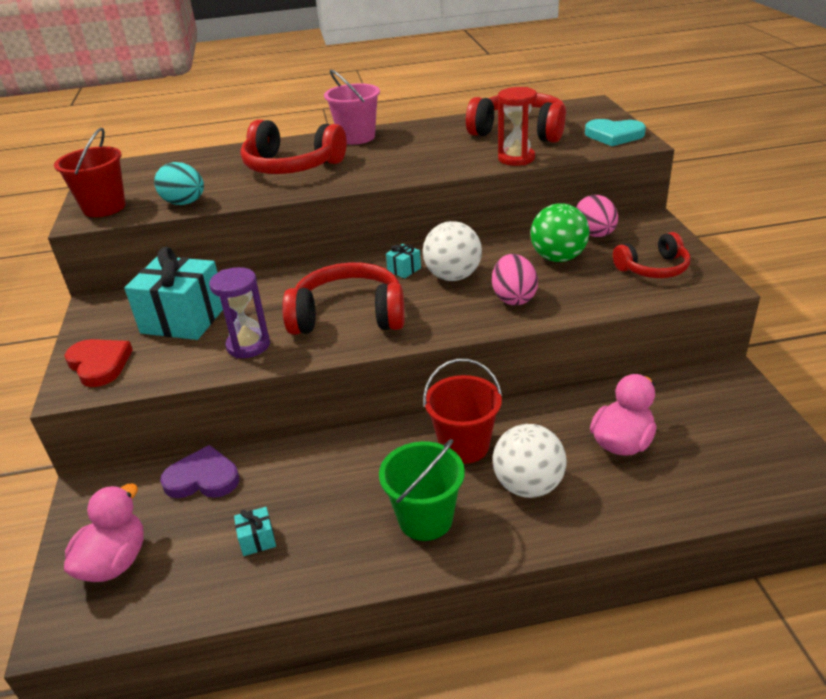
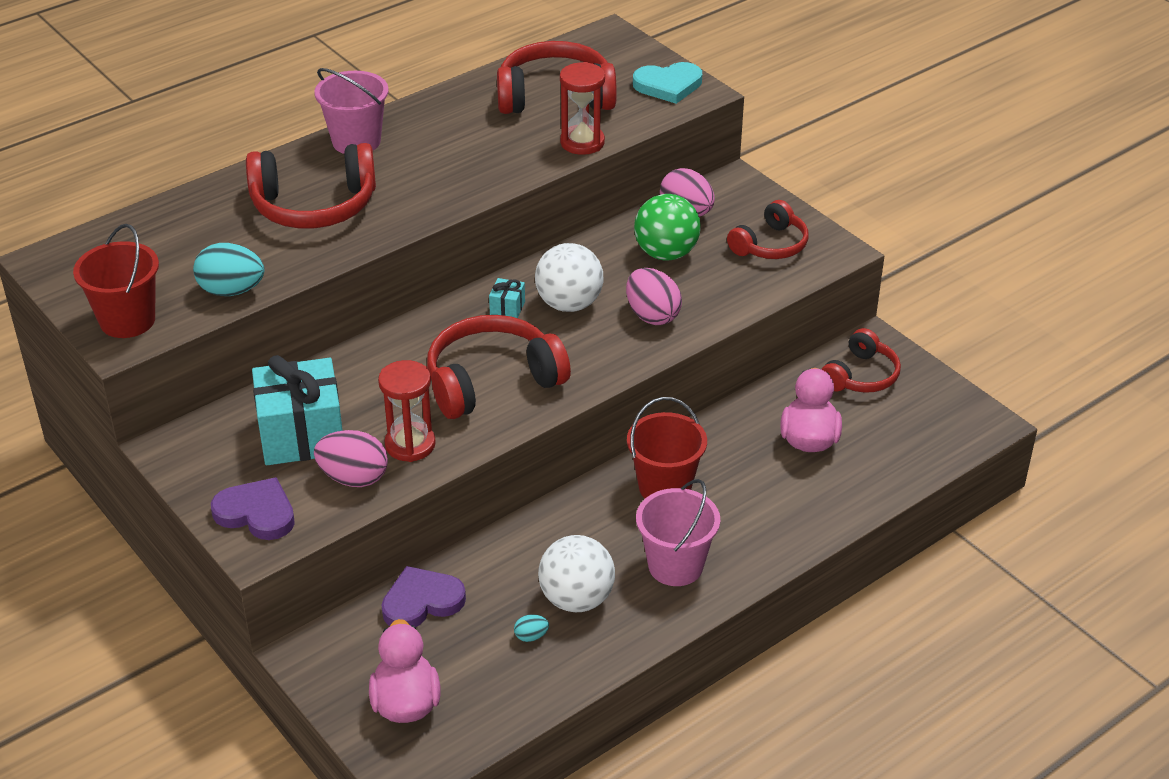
camera: 30 degrees left, 5 degrees up
(99, 364) = (256, 513): red heart -> purple heart
(186, 358) = (353, 478): none -> pink egg
(248, 345) = (410, 444): purple hourglass -> red hourglass
(257, 540) = (531, 636): turquoise gift -> turquoise egg
(425, 519) = (675, 566): green bucket -> pink bucket
(528, 485) = (748, 506): white ball -> white ball (576, 599)
(704, 401) = (861, 376): none -> red headphones

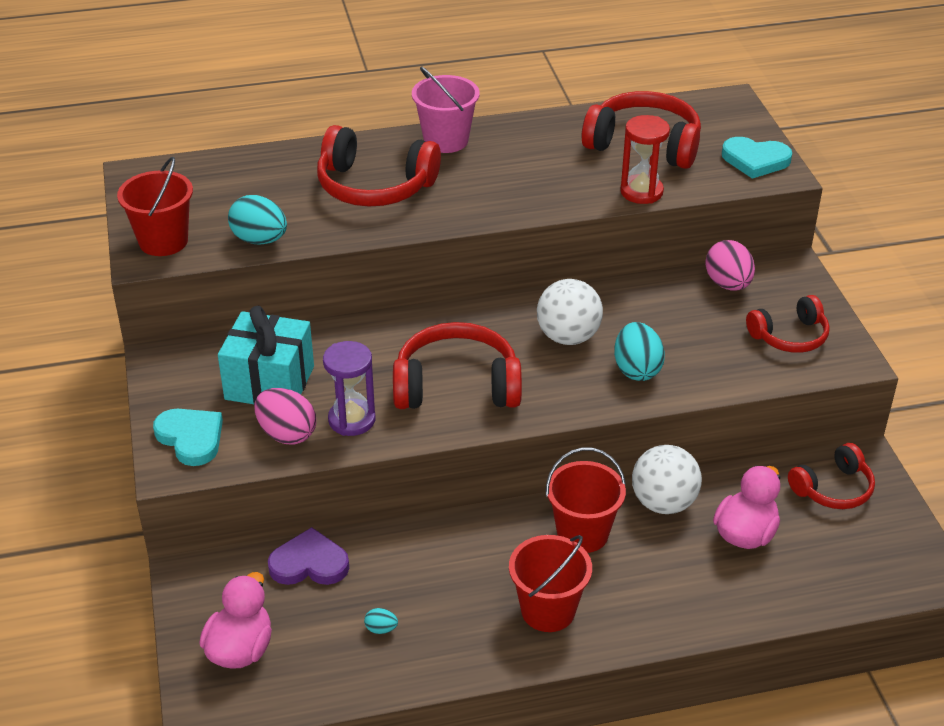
camera: 25 degrees right, 0 degrees up
(256, 513) = (191, 438): purple heart -> turquoise heart
(410, 444) = (352, 420): red hourglass -> purple hourglass
(507, 308) = (511, 324): turquoise gift -> none
(576, 599) = (441, 609): white ball -> white ball (663, 503)
(652, 315) = (637, 369): pink egg -> turquoise egg
(666, 253) = (685, 316): green ball -> none
(675, 566) = (548, 610): pink bucket -> red bucket

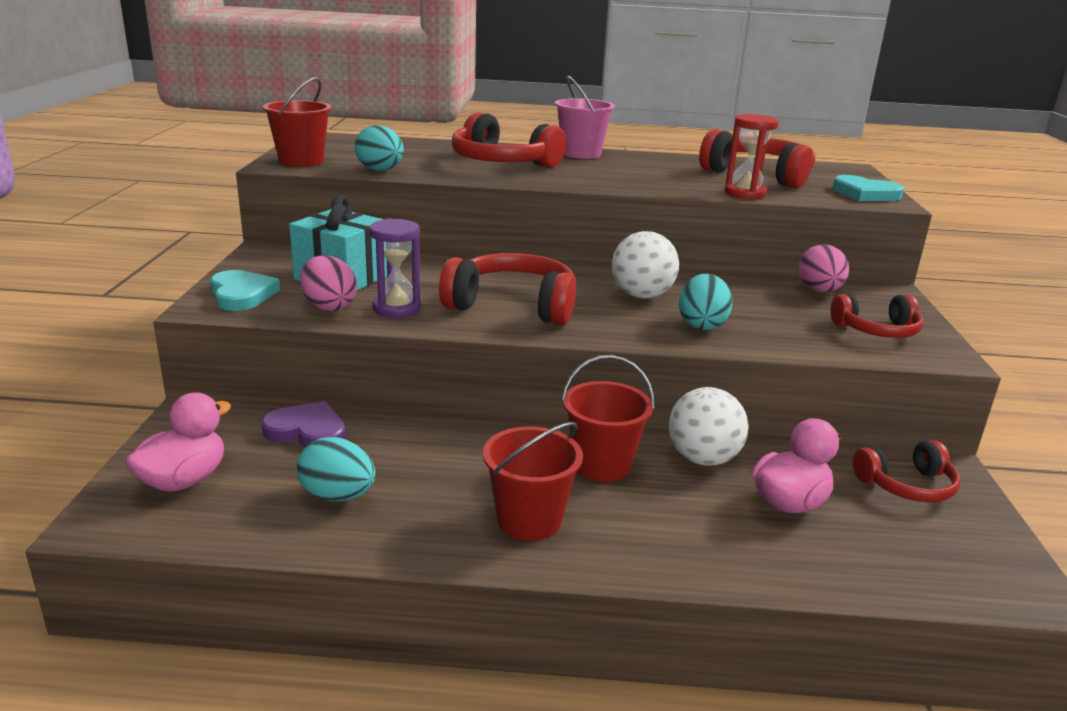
camera: 15 degrees right, 15 degrees down
(381, 629) = (338, 496): turquoise egg -> turquoise egg, size x2.14

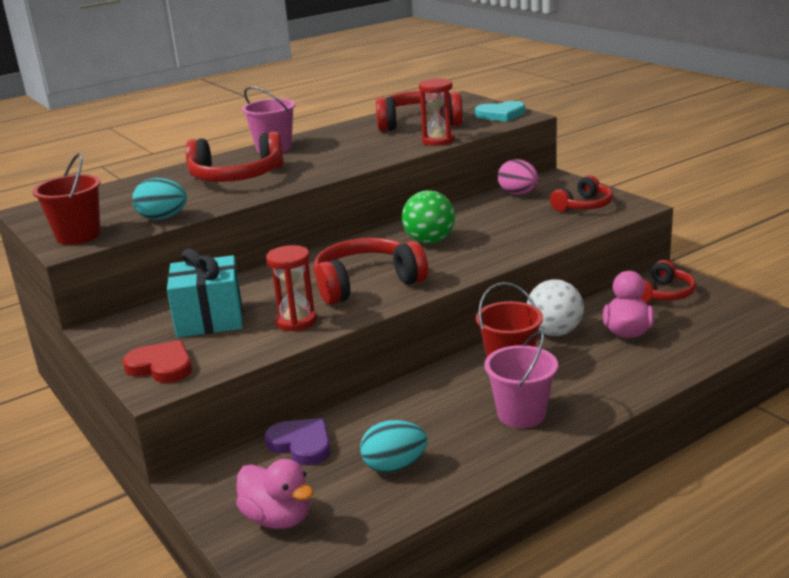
camera: 35 degrees left, 0 degrees up
(184, 480) = (278, 518): pink duck -> pink duck turned 135 degrees clockwise
(241, 294) = (161, 366): turquoise heart -> red heart
(307, 431) = (301, 444): purple heart -> purple heart turned 60 degrees clockwise
(329, 306) = (246, 342): pink egg -> none
(397, 308) = (296, 321): purple hourglass -> red hourglass
(529, 520) = (521, 414): red bucket -> pink bucket
(641, 296) = (429, 241): white ball -> green ball
(701, 325) = (494, 244): turquoise egg -> none

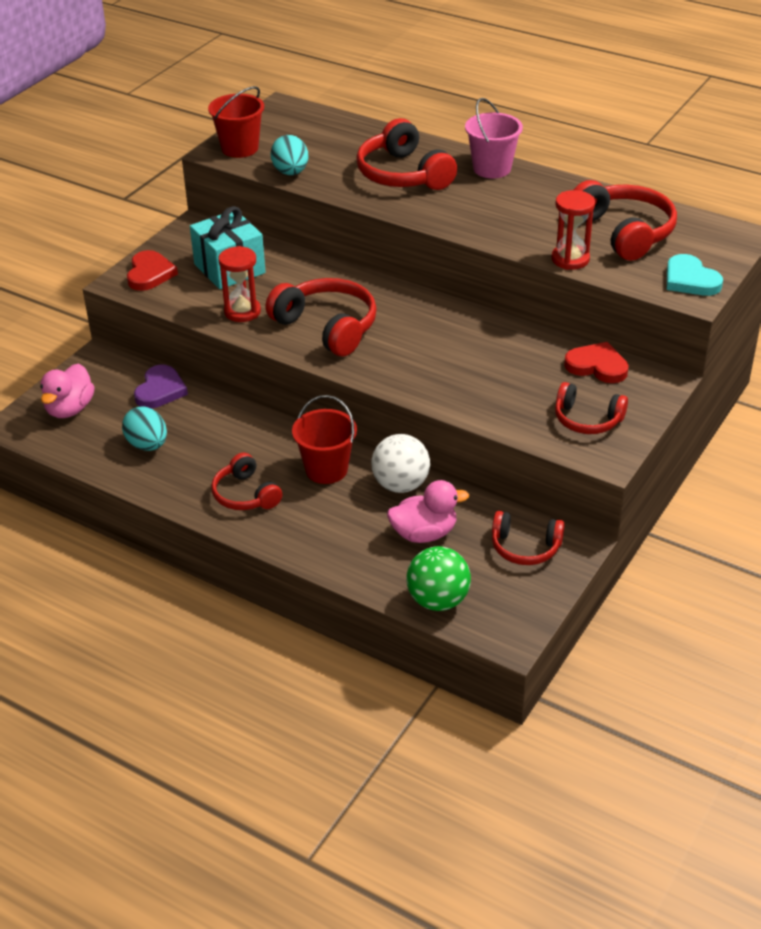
camera: 65 degrees right, 15 degrees up
(429, 241) = (437, 338): green ball -> green ball (438, 600)
(518, 194) = (597, 366): pink egg -> red heart
(521, 414) = (245, 495): pink bucket -> red headphones

